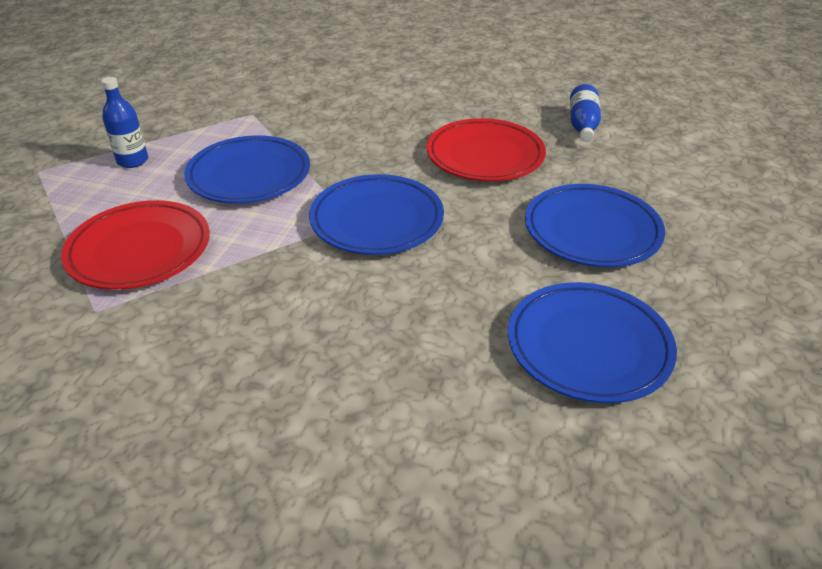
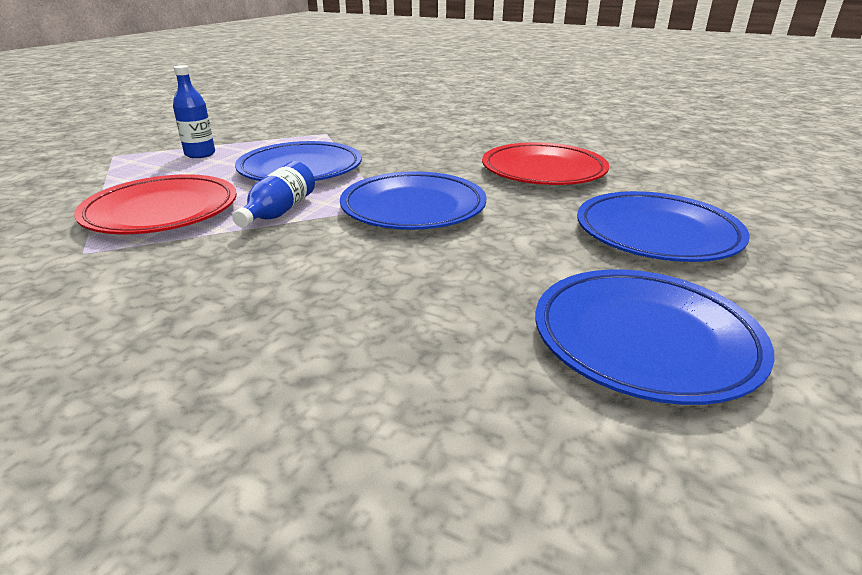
camera: 10 degrees right, 10 degrees down
(583, 125) = (652, 157): blue bottle -> blue bottle (279, 211)

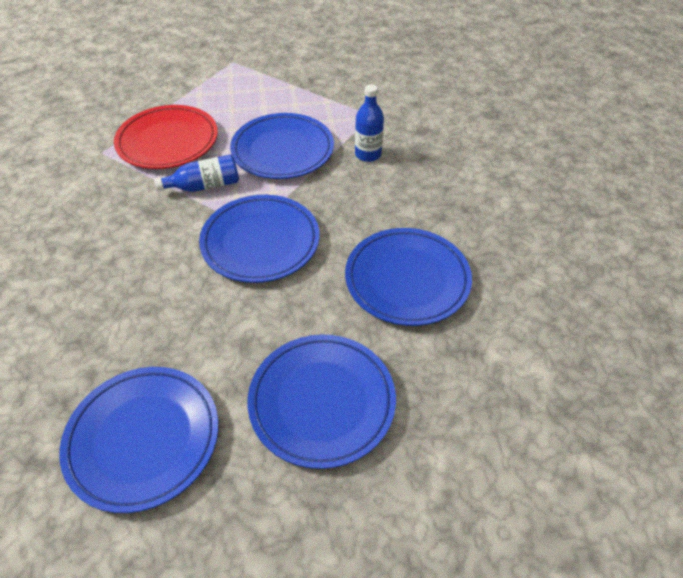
camera: 55 degrees right, 20 degrees up
(200, 154) = (268, 91): blue bottle -> blue bottle (368, 154)
(543, 171) = (407, 280): red plate -> blue plate

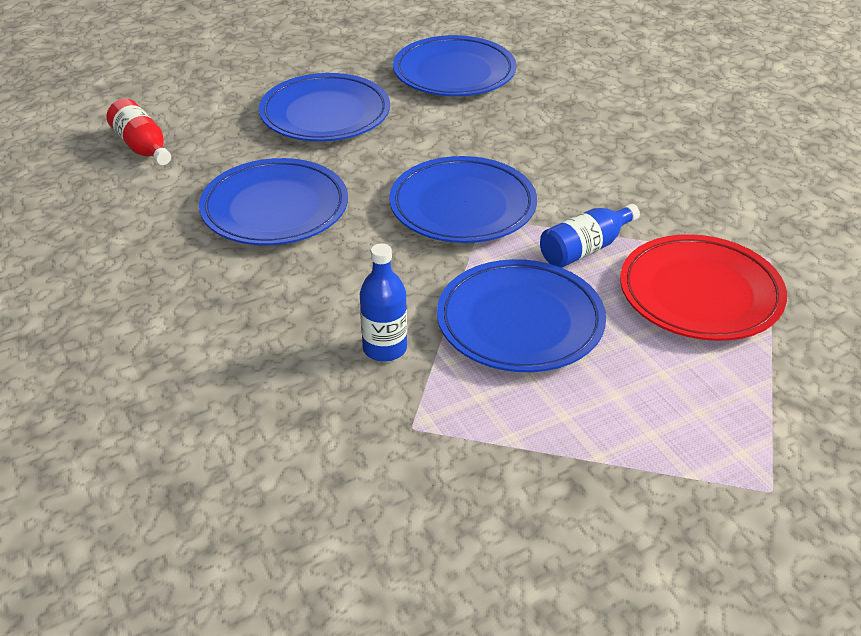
camera: 160 degrees right, 10 degrees down
(525, 404) = (142, 147): none -> red bottle

